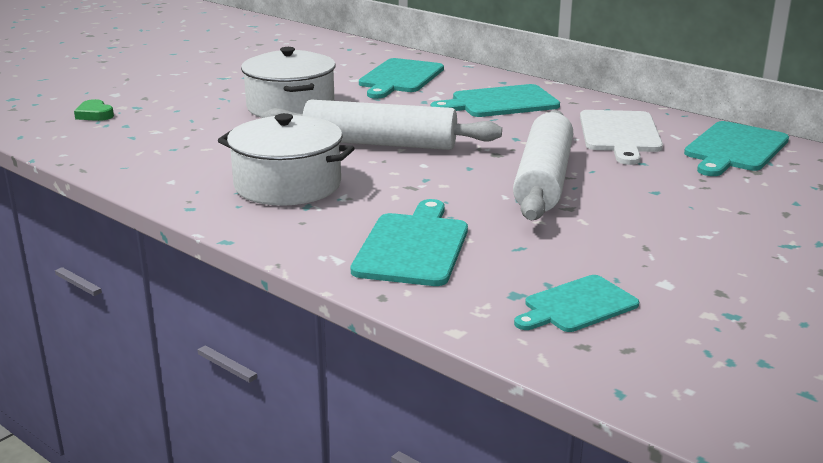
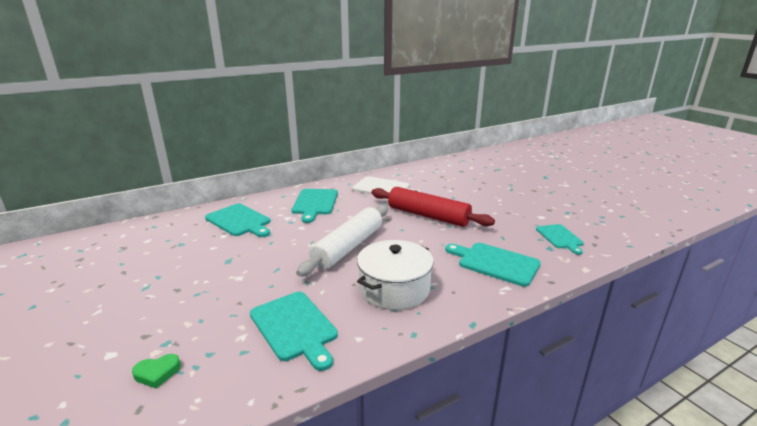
camera: 70 degrees left, 0 degrees up
(290, 107) = (251, 267): white pot -> none
(544, 180) = (428, 216): white rolling pin -> red rolling pin
(735, 149) = (416, 173): turquoise cutting board -> turquoise cutting board (295, 327)

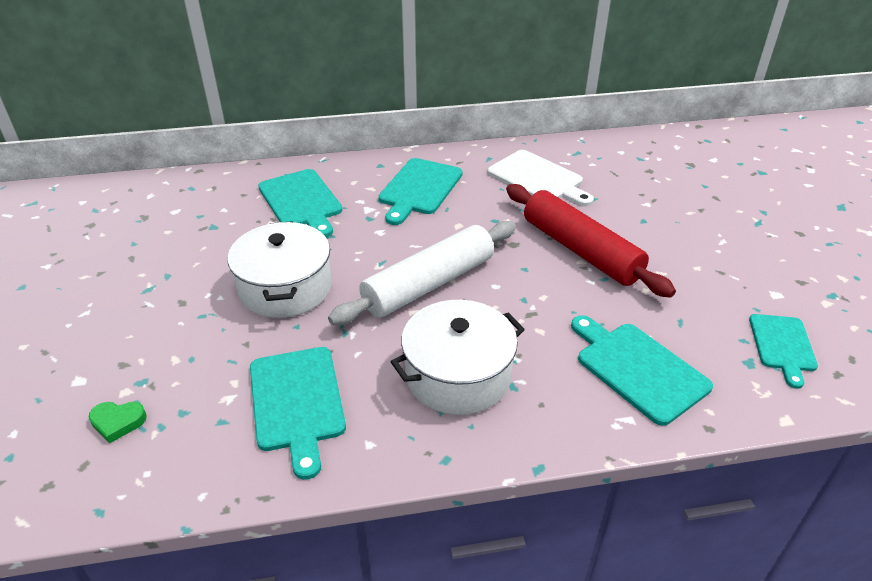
camera: 20 degrees right, 15 degrees up
(252, 267) = (285, 288): none -> white pot

